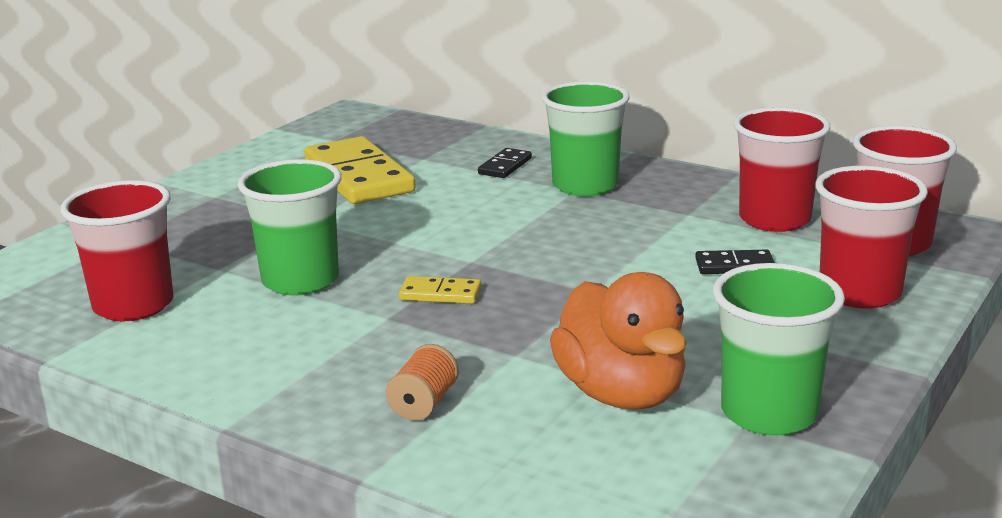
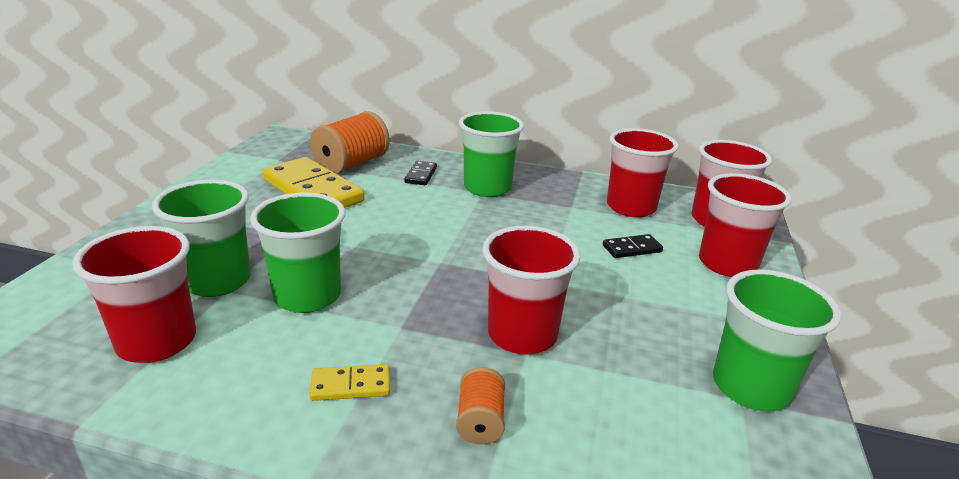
camera: 20 degrees left, 5 degrees up
(212, 259) = (217, 281): none -> green cup
(422, 149) = (351, 164): none -> orange spool
(440, 294) = (433, 297): yellow domino -> yellow domino (350, 385)
(522, 338) = (522, 335): none -> red cup
(621, 394) = (633, 384): orange duck -> none

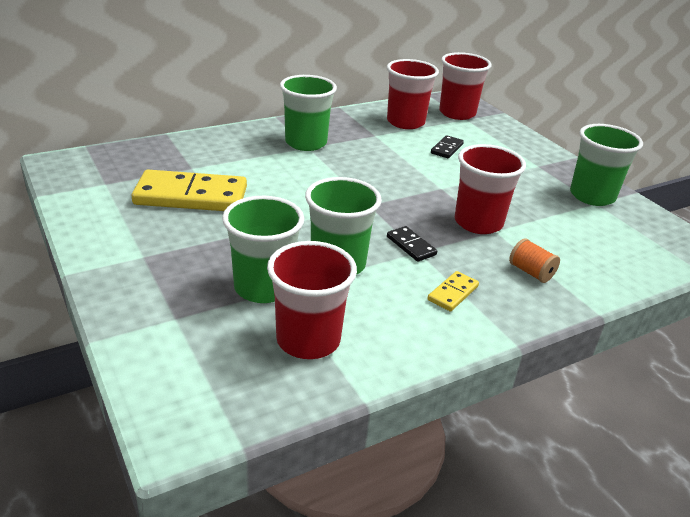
camera: 45 degrees left, 5 degrees up
(351, 164) = (176, 163): orange spool -> none
(421, 175) = (245, 151): black domino -> black domino (411, 246)
(727, 264) = (498, 138): red cup -> none

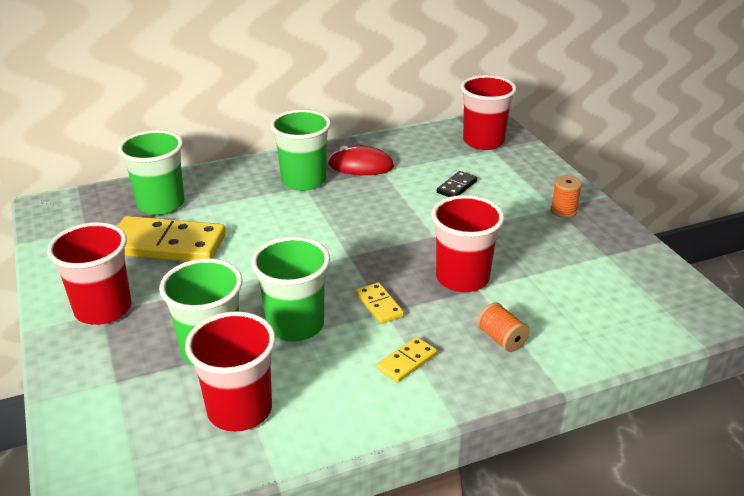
camera: 10 degrees right, 0 degrees up
(354, 131) = (361, 165): none -> red mouse
(405, 122) = (421, 154): red cup -> red cup (103, 309)
(411, 246) = (379, 305): black domino -> yellow domino
(546, 168) = (563, 211): none -> orange spool
(592, 196) = (605, 246): green cup -> green cup (161, 204)

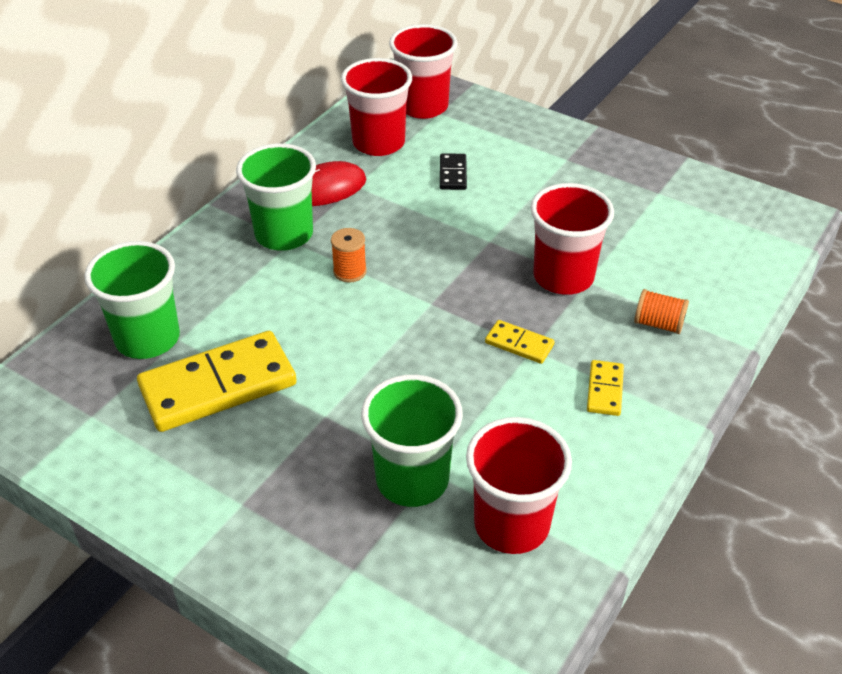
camera: 35 degrees left, 10 degrees up
(103, 309) = (238, 499): red cup -> red cup (378, 143)
(295, 325) = (464, 408): green cup -> none
(563, 211) = (577, 159): orange spool -> orange spool (350, 271)

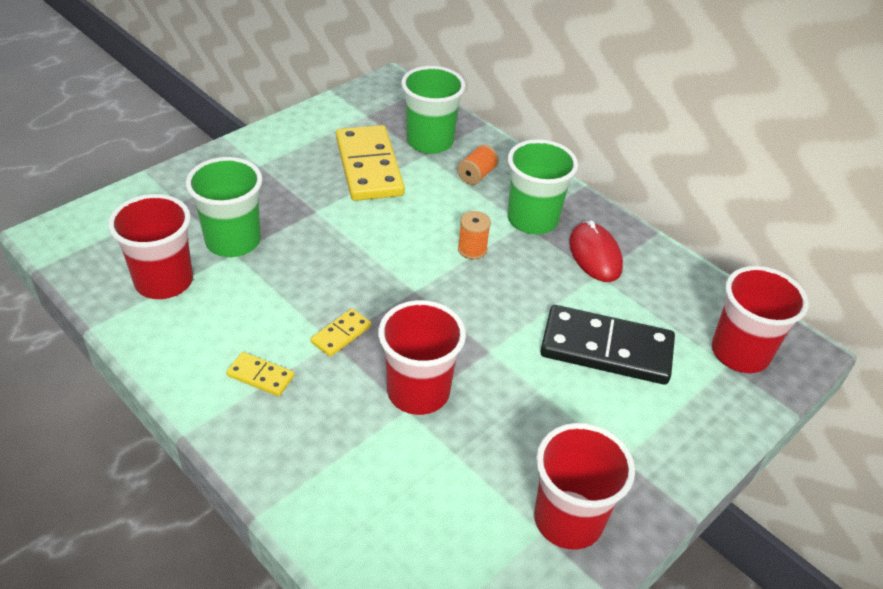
camera: 100 degrees right, 0 degrees up
(378, 143) = (669, 303): red cup -> red cup (568, 520)
(452, 174) = (606, 349): black domino -> black domino, size x2.19
(658, 324) = (324, 447): orange spool -> orange spool (476, 175)

